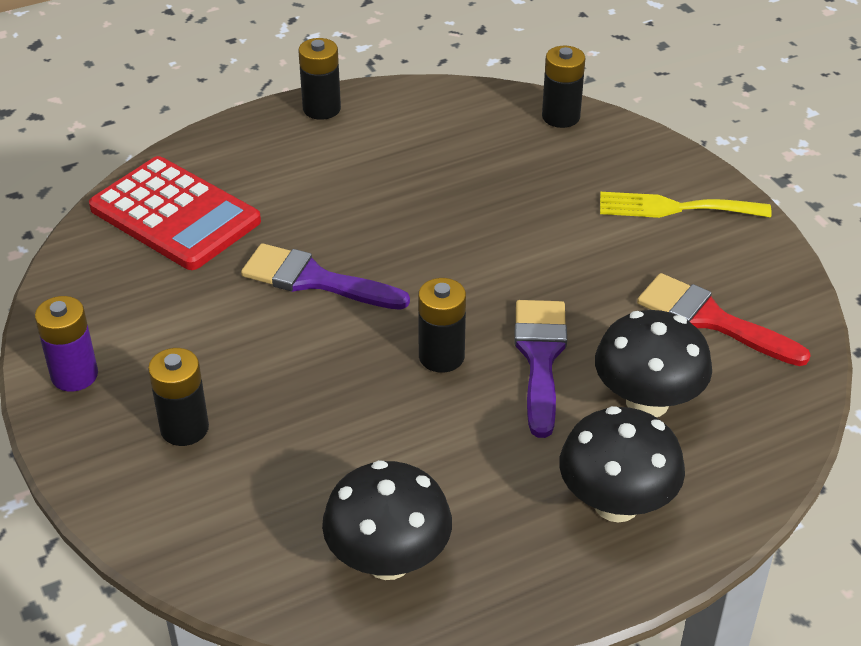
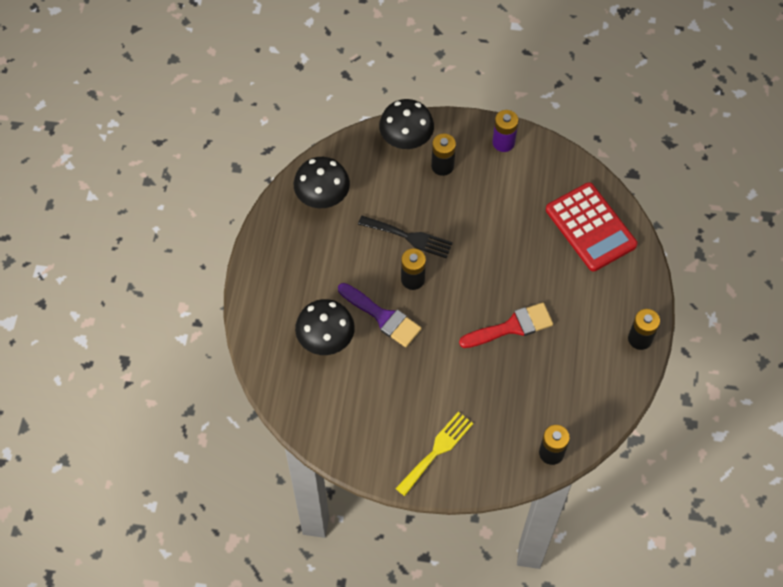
camera: 125 degrees right, 20 degrees up
(175, 215) = (590, 227): red calculator -> red calculator turned 105 degrees counterclockwise
(314, 280) = (500, 259): purple brush -> none
(367, 399) = (409, 237): none -> black fork
(616, 504) = (286, 289): black mushroom -> black mushroom (406, 140)
(711, 320) = (351, 404): red brush -> red brush (512, 327)

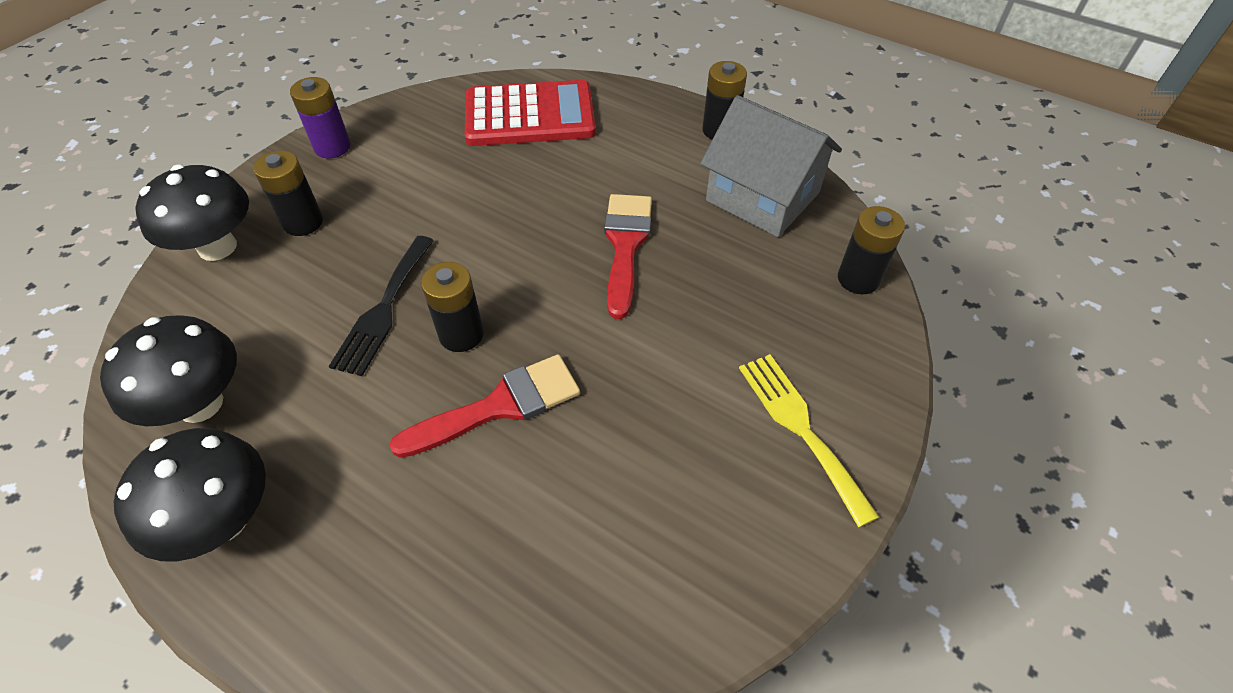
camera: 65 degrees left, 10 degrees down
(326, 339) = (484, 522): black mushroom -> black mushroom (223, 520)
(383, 317) = (500, 406): purple brush -> red brush
(409, 237) = (384, 309): black fork -> black fork turned 150 degrees clockwise
(591, 383) = (762, 196): none -> grey house

